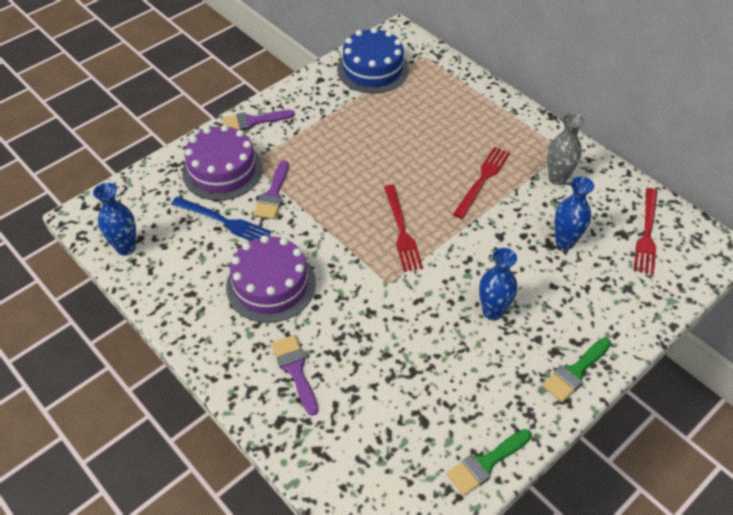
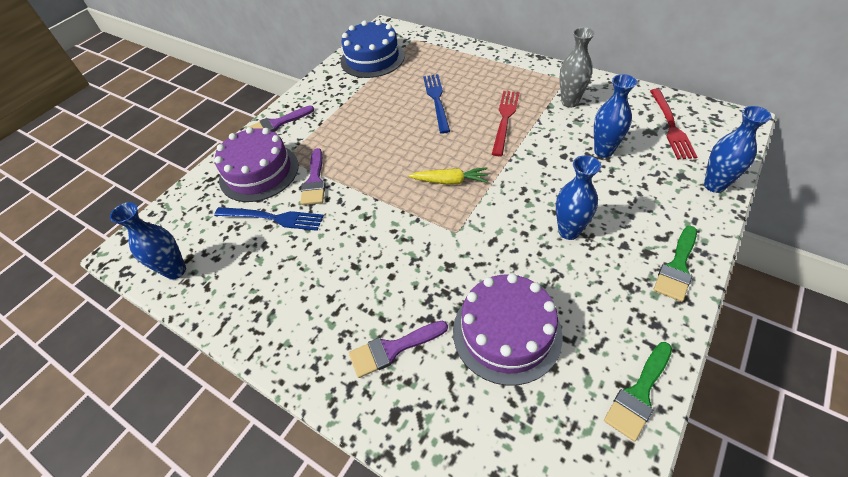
camera: 10 degrees left, 0 degrees up
(271, 285) = (338, 267): purple cake -> purple cake (506, 332)
(295, 370) = (392, 349): purple brush -> purple brush turned 75 degrees counterclockwise
(401, 231) = (450, 181): red fork -> yellow carrot
(422, 138) = (437, 100): none -> blue fork
(654, 307) = (714, 185): none -> blue vase

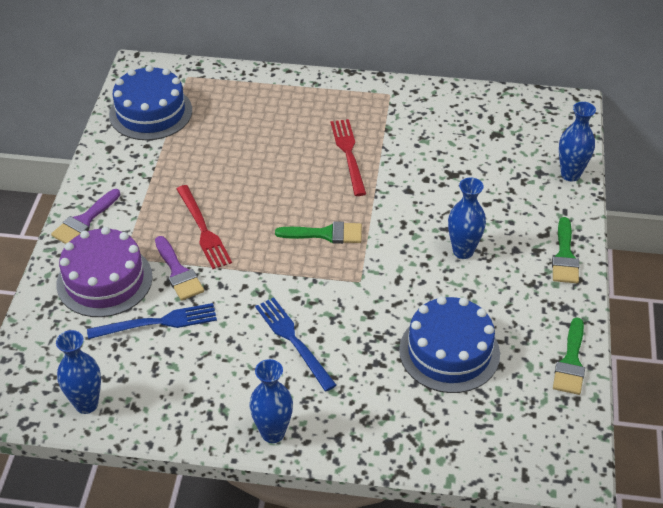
camera: 30 degrees left, 5 degrees down
(392, 349) = (358, 397): purple brush -> none
(437, 100) = (261, 149): blue fork -> blue fork (293, 340)
(450, 181) = (326, 234): yellow carrot -> green brush
(506, 332) = (449, 352): purple cake -> blue cake
(569, 102) = (406, 119): grey vase -> none
(603, 151) = (461, 165): blue vase -> blue vase (273, 433)
(671, 126) = (513, 124): red fork -> red fork (203, 229)

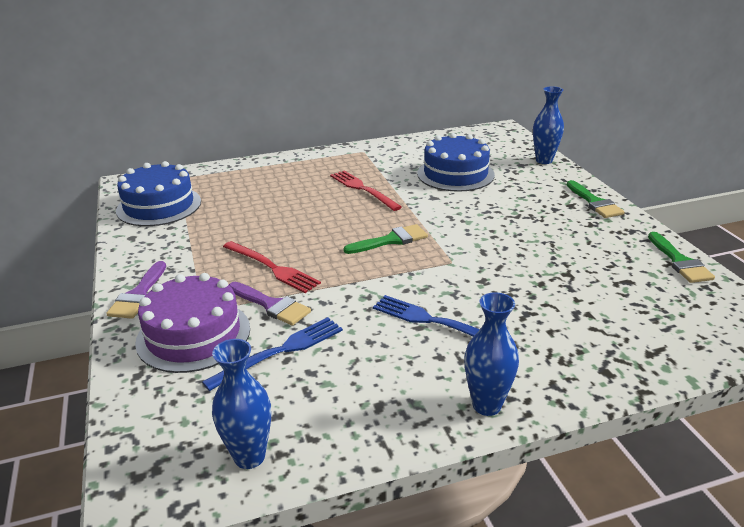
camera: 25 degrees left, 15 degrees down
(449, 352) = (579, 285): blue cake -> blue cake (455, 174)
(463, 251) = (516, 220): blue vase -> none

